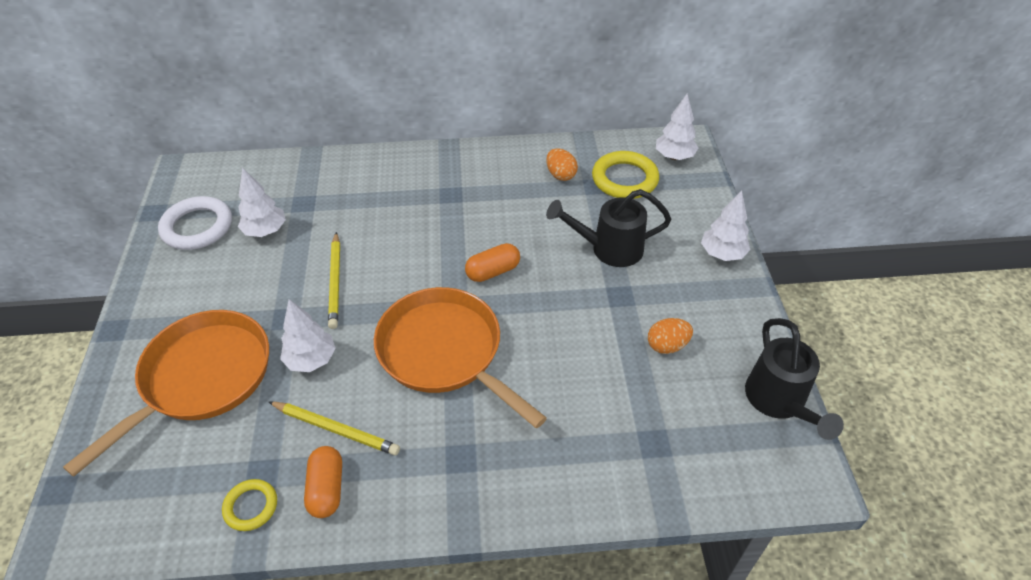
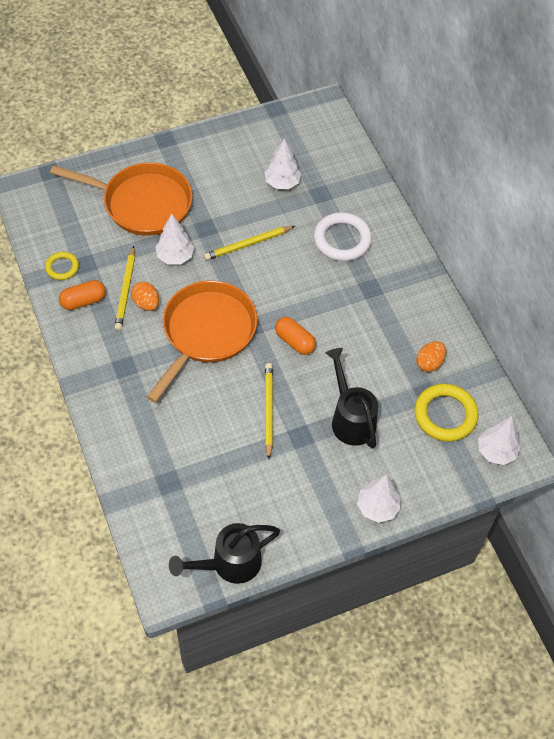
camera: 70 degrees right, 10 degrees up
(197, 227) = (270, 141): white ring -> white ring (342, 240)
(578, 316) = (268, 410): none -> yellow pencil
(667, 345) = (259, 478): orange egg -> orange egg (146, 303)

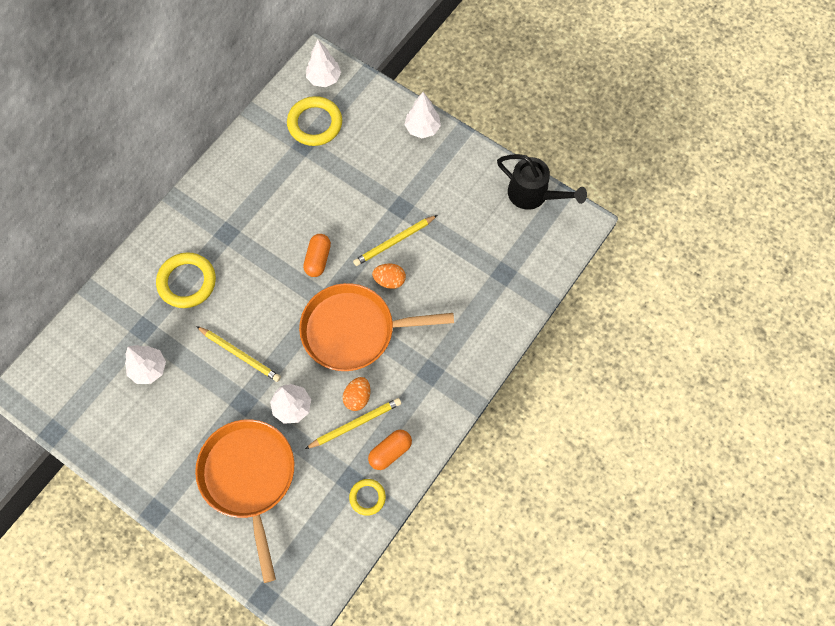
camera: 120 degrees left, 10 degrees up
(83, 301) = (390, 452): orange capsule -> orange capsule turned 75 degrees counterclockwise
(342, 240) = (187, 282): white ring -> yellow ring
(350, 418) = (362, 182): black watering can -> none
(429, 363) = (274, 156): orange egg -> orange egg (389, 280)

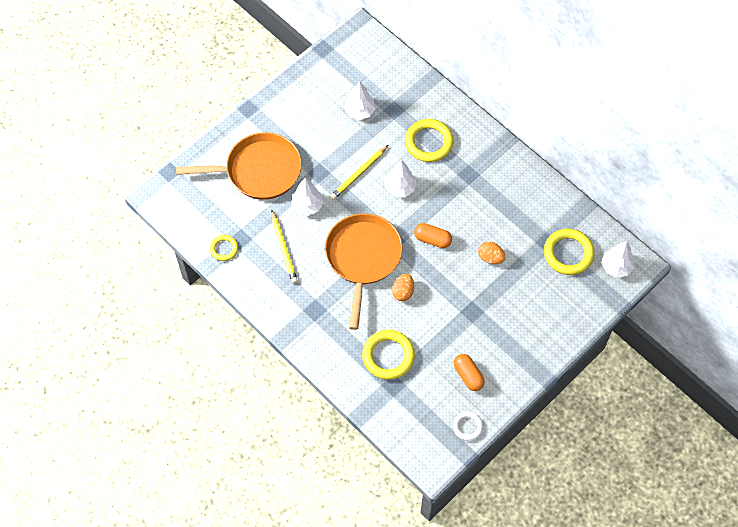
camera: 100 degrees right, 5 degrees down
(357, 397) = (305, 253): orange egg -> orange egg (490, 258)
(390, 452) = (255, 270): orange capsule -> orange capsule (468, 375)
(394, 241) = (439, 301): yellow pencil -> none
(422, 128) = (551, 342): white tree -> white tree (400, 188)
(471, 284) = (388, 356): none -> yellow ring
(533, 195) = (467, 426): black watering can -> white ring

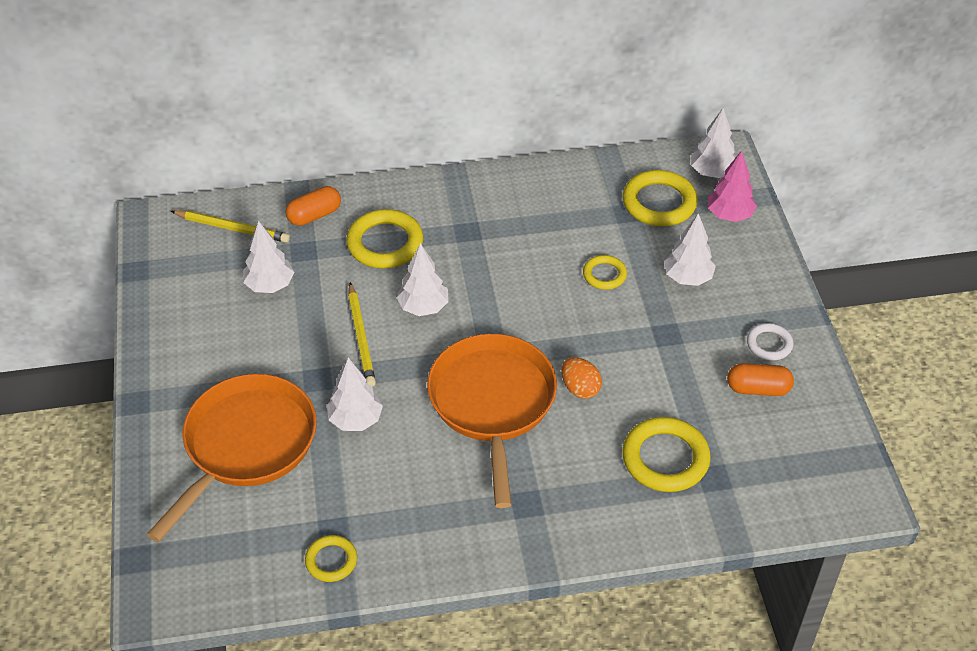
camera: 55 degrees left, 15 degrees down
(283, 248) = (397, 485): yellow pencil -> yellow pencil (232, 228)
(363, 258) = (492, 403): orange pan -> orange pan turned 45 degrees clockwise
(432, 239) = (528, 316): orange capsule -> orange capsule (314, 215)
(467, 426) = (833, 430): white ring -> white ring (769, 344)
(490, 258) = (604, 275): orange egg -> yellow ring
(521, 299) = (687, 278): none -> white tree
(588, 294) = (729, 215): none -> pink tree

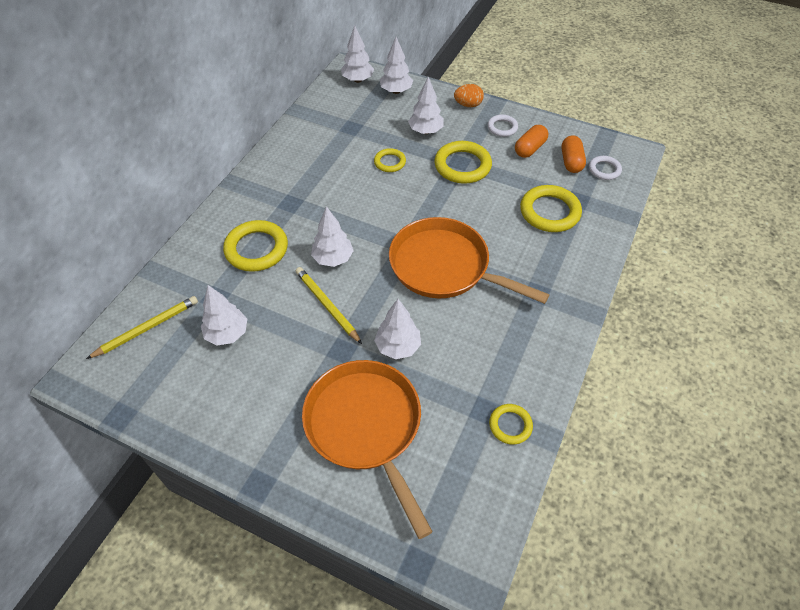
camera: 55 degrees left, 5 degrees up
(314, 215) = (189, 273): orange capsule -> orange capsule (571, 162)
(361, 337) = (327, 305): yellow pencil -> yellow pencil turned 150 degrees counterclockwise
(580, 388) = (467, 220): orange egg -> orange egg (468, 105)
(659, 203) = (358, 111): yellow ring -> yellow ring (462, 166)
(729, 215) = (396, 91): pink tree -> white tree
(796, 481) = (604, 170): none -> white ring

